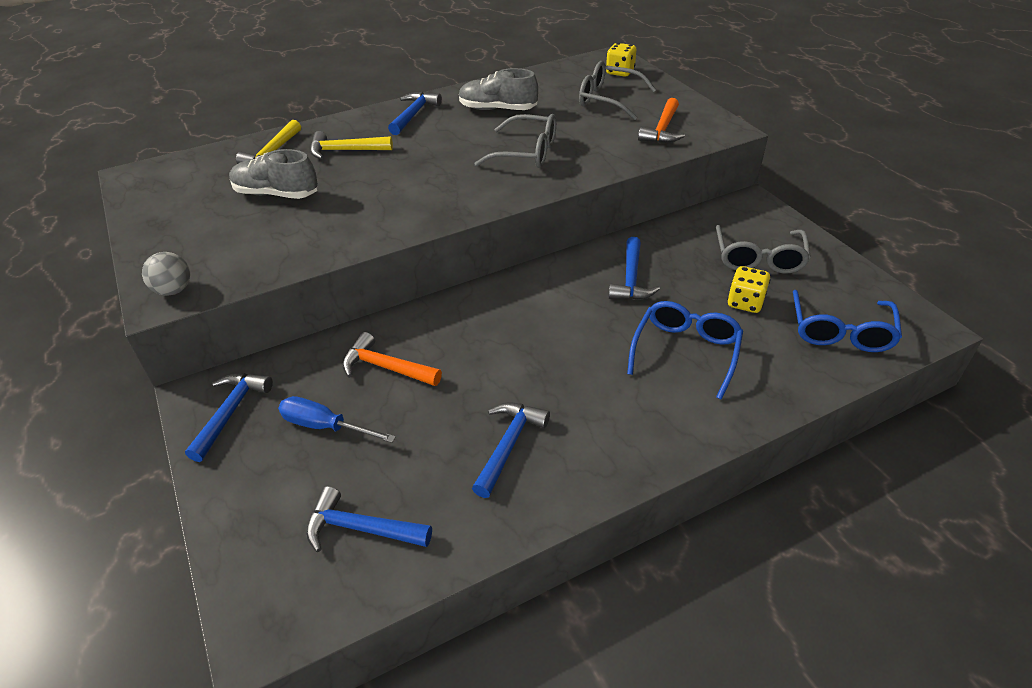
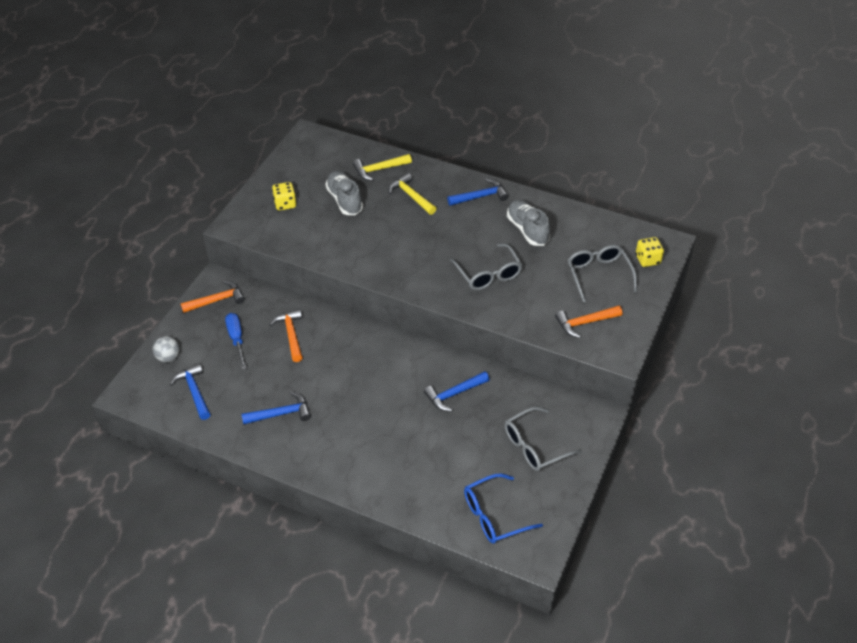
camera: 50 degrees right, 5 degrees up
(174, 290) = (242, 224): grey ball -> grey ball (168, 357)
(231, 412) = (217, 300): blue hammer -> orange hammer
(685, 351) = (411, 450): blue glasses -> none
(745, 302) = (481, 458): yellow dice -> yellow dice (285, 204)

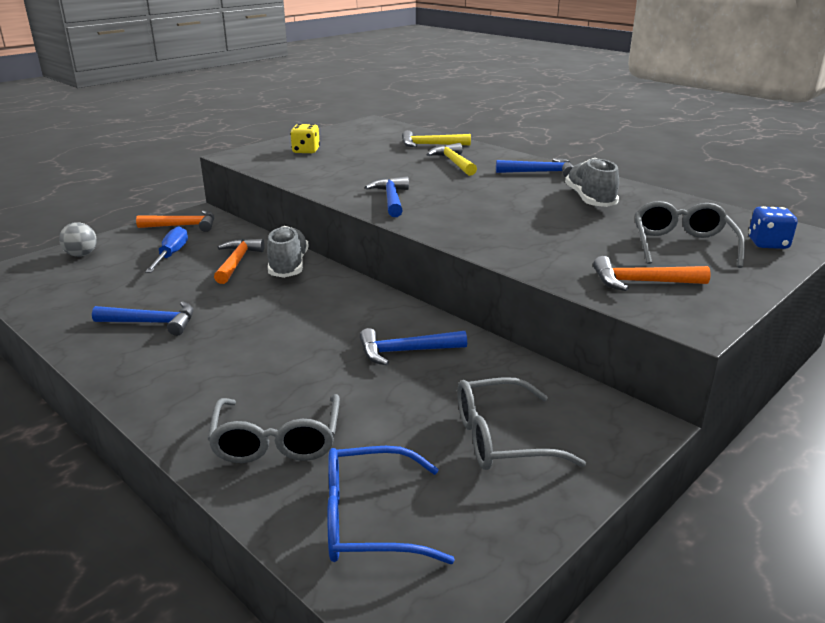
camera: 20 degrees right, 20 degrees down
(194, 391) = (74, 284): blue hammer -> blue hammer (391, 199)
(344, 200) = (374, 156): grey shoe -> grey shoe (288, 266)
(488, 274) = (513, 222): grey glasses -> grey glasses (277, 441)
(647, 260) = (768, 244): yellow dice -> blue dice

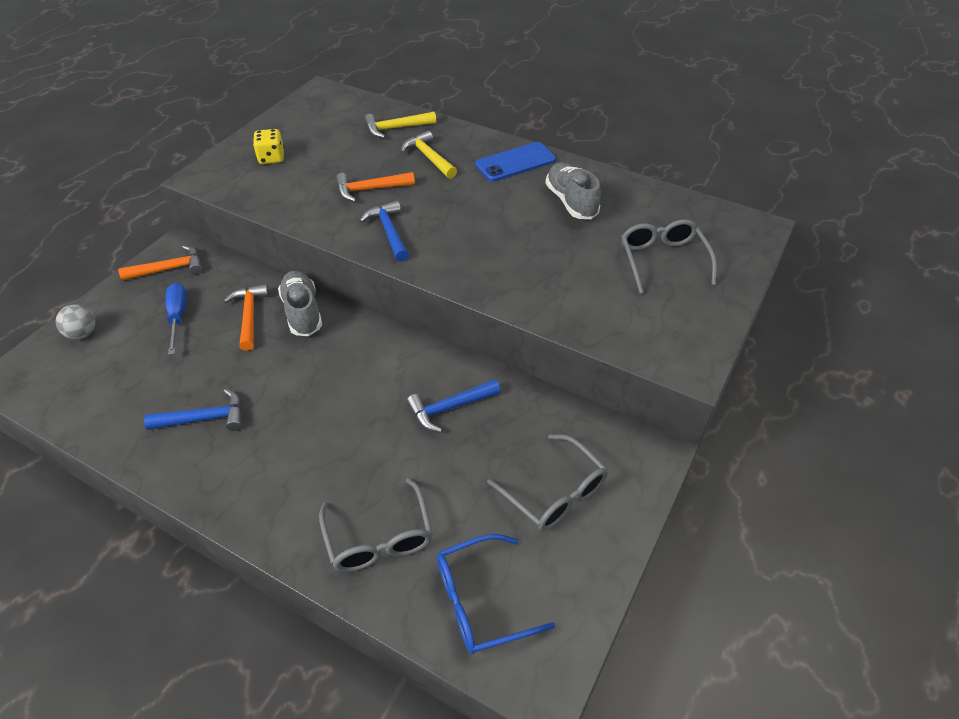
camera: 15 degrees left, 20 degrees up
(501, 438) = (555, 493): grey glasses -> grey glasses turned 105 degrees counterclockwise
(540, 172) = (515, 162): blue hammer -> blue phone
(641, 282) = (640, 320): orange hammer -> orange hammer (370, 189)
(768, 244) = (730, 245): blue dice -> none

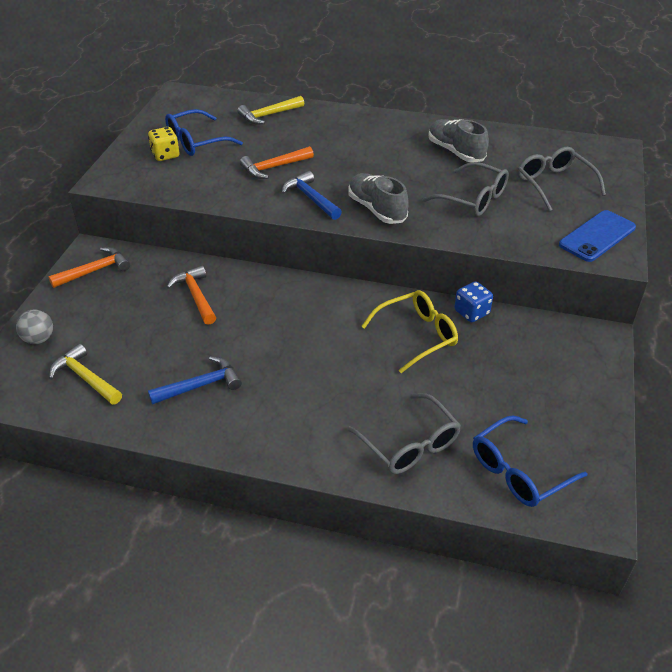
camera: 15 degrees left, 5 degrees down
(178, 317) = (127, 309): blue screwdriver -> none
(302, 312) = (244, 284): grey shoe -> grey shoe (377, 209)
(309, 148) = (196, 142): none -> blue glasses
(428, 157) = (312, 134): yellow hammer -> yellow hammer (85, 378)
(449, 408) = (417, 335): blue hammer -> yellow glasses
(515, 162) = (391, 128): blue phone -> blue phone (597, 236)
(521, 393) = (471, 312): none -> blue dice
(555, 493) = (538, 380): grey glasses -> grey glasses (473, 199)

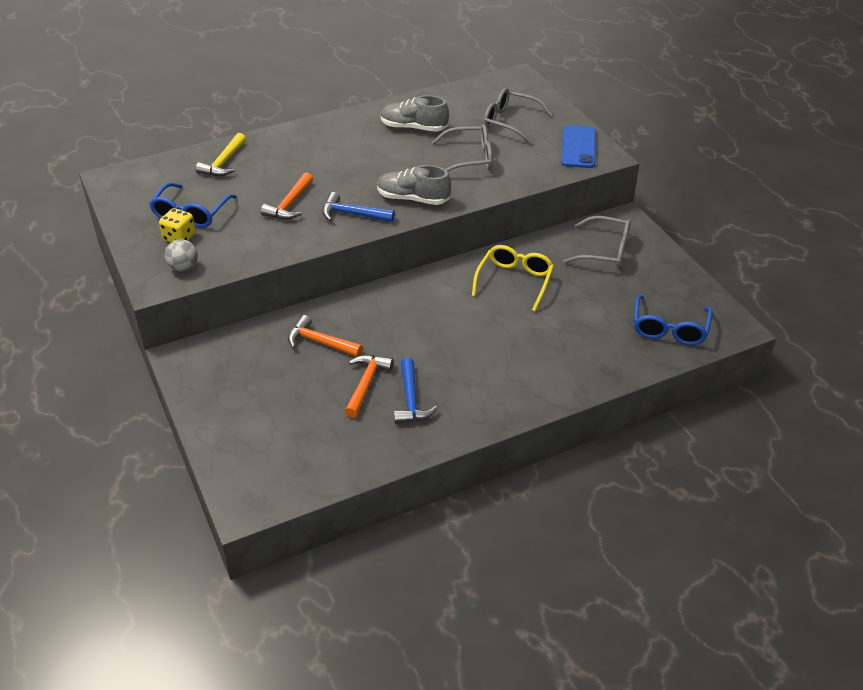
camera: 40 degrees left, 0 degrees up
(39, 339) = (235, 446): grey ball -> grey ball (184, 267)
(85, 378) = (316, 448): yellow hammer -> none
(95, 270) = (206, 370): orange hammer -> orange hammer (366, 384)
(201, 385) = (411, 400): blue hammer -> blue hammer turned 150 degrees clockwise
(409, 444) = (592, 352): grey glasses -> grey glasses (605, 251)
(471, 312) = (531, 246): blue dice -> none

